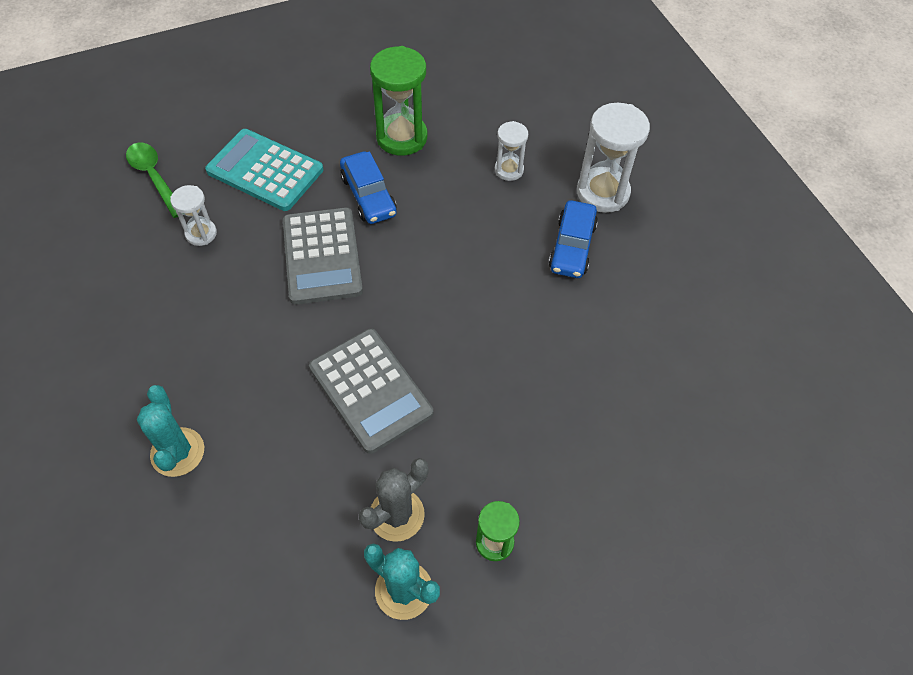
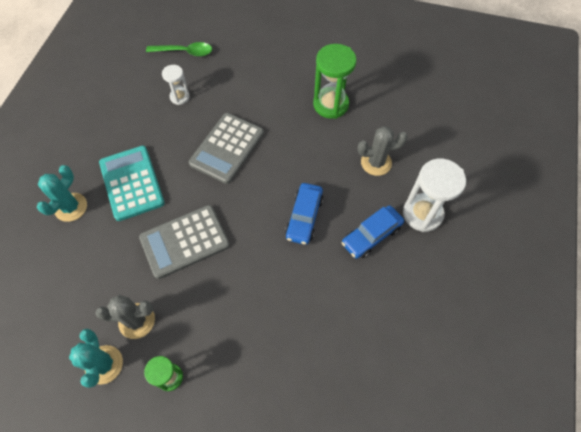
camera: 40 degrees right, 5 degrees up
(154, 177) = (184, 52): green spoon -> green spoon turned 90 degrees clockwise
(265, 170) = (241, 80): turquoise calculator -> turquoise calculator (132, 183)
(368, 195) = (282, 128): blue car -> blue car (304, 217)
(370, 390) = (184, 241): grey calculator -> grey calculator turned 60 degrees clockwise
(509, 170) = (376, 162): white hourglass -> grey cactus

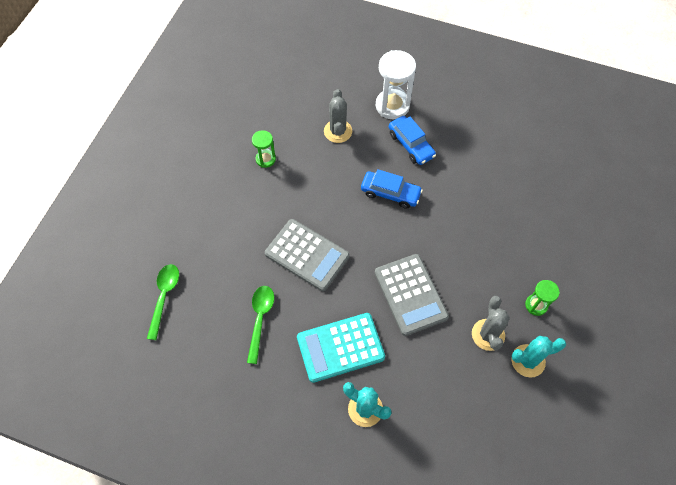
camera: 85 degrees left, 0 degrees up
(162, 119) = (260, 319): none -> green spoon
(180, 97) = (232, 301): white hourglass -> none
(331, 104) = (265, 159): green hourglass -> green hourglass, size x0.56

